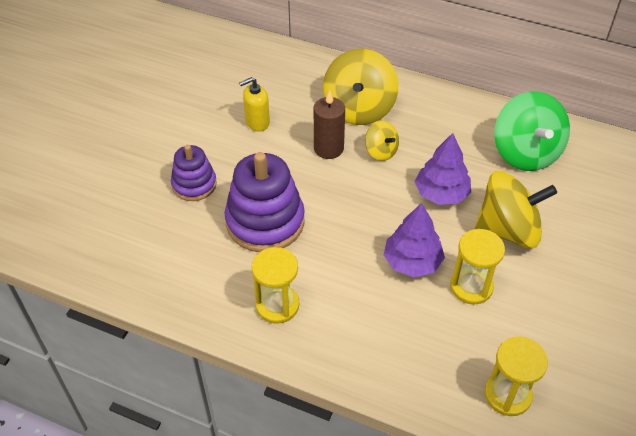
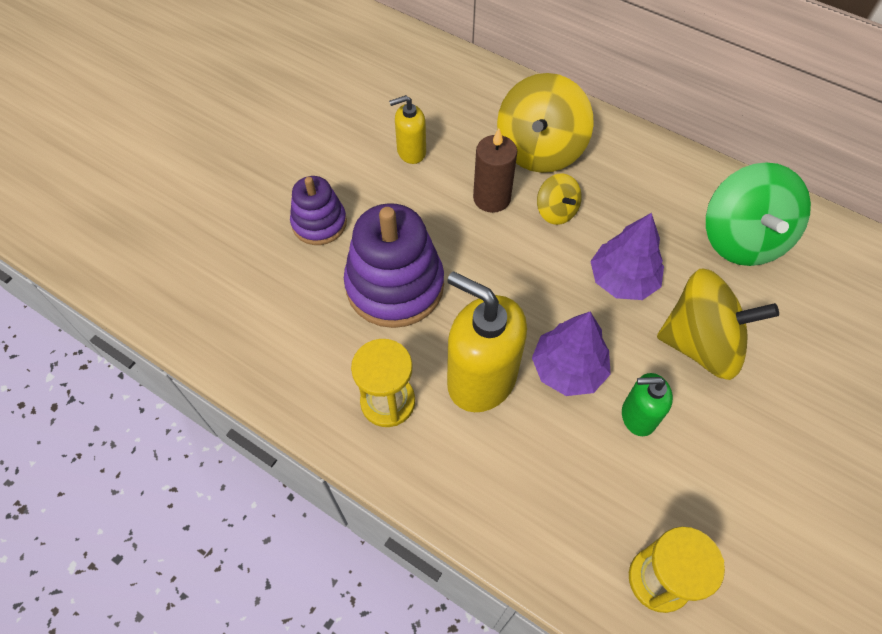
camera: 10 degrees right, 10 degrees up
(347, 278) = (481, 379): none -> yellow soap dispenser
(471, 287) = (638, 416): yellow hourglass -> green soap dispenser

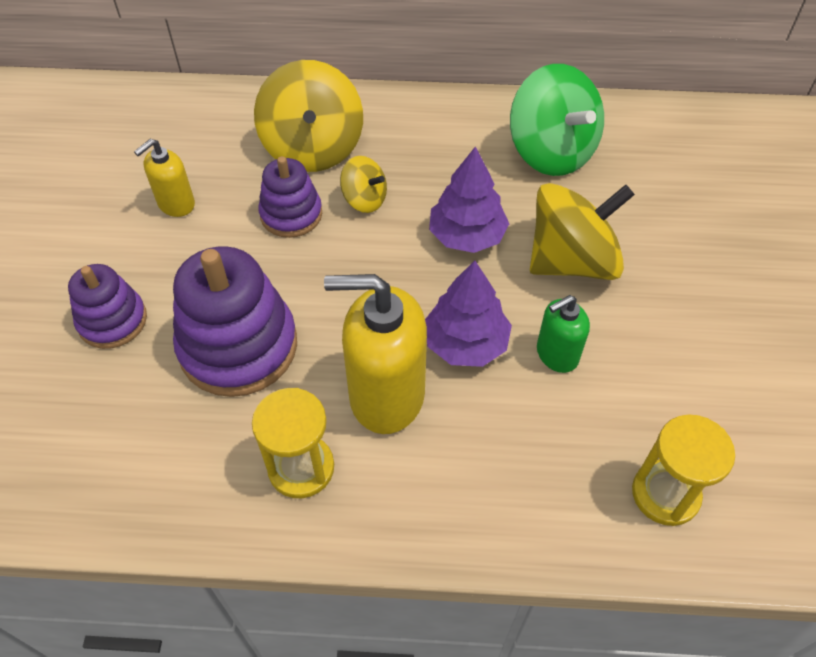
camera: 30 degrees left, 5 degrees down
(492, 198) = (291, 214): brown candle -> purple stacking toy

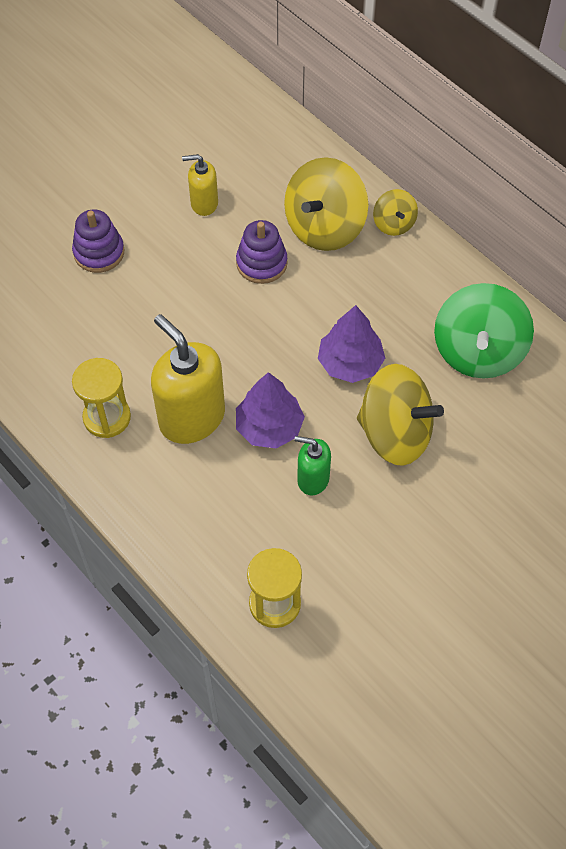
camera: 45 degrees right, 5 degrees up
(238, 346) = (146, 322): purple stacking toy -> none
(364, 199) = (316, 288): yellow spinning top -> yellow spinning top (394, 224)

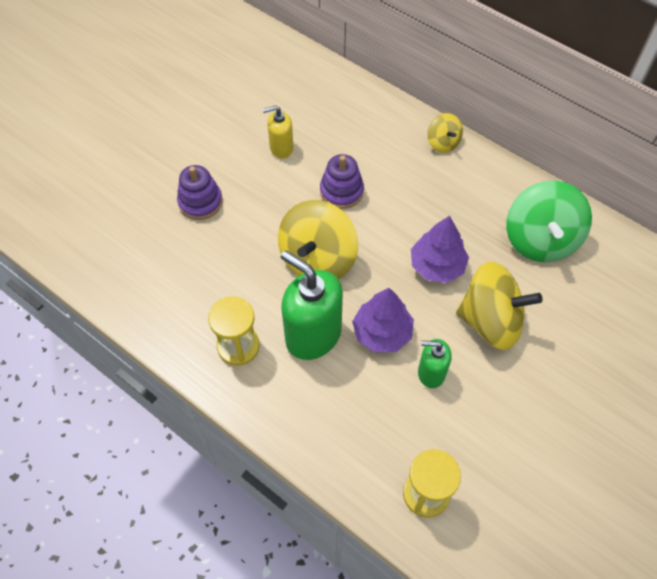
camera: 10 degrees left, 0 degrees up
(191, 417) = (313, 335): yellow soap dispenser -> green soap dispenser
(324, 227) = (387, 153): yellow spinning top -> yellow spinning top (318, 259)

